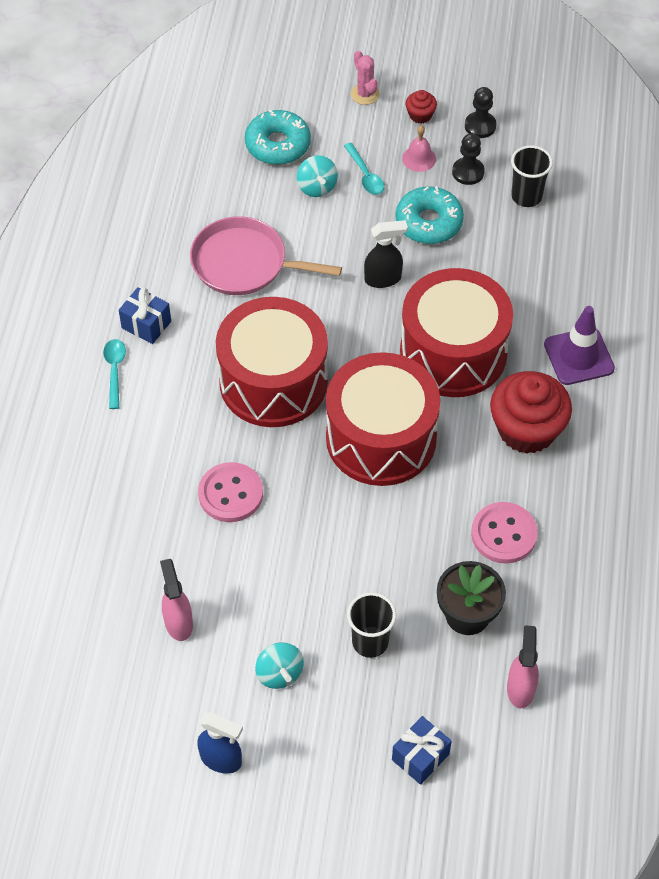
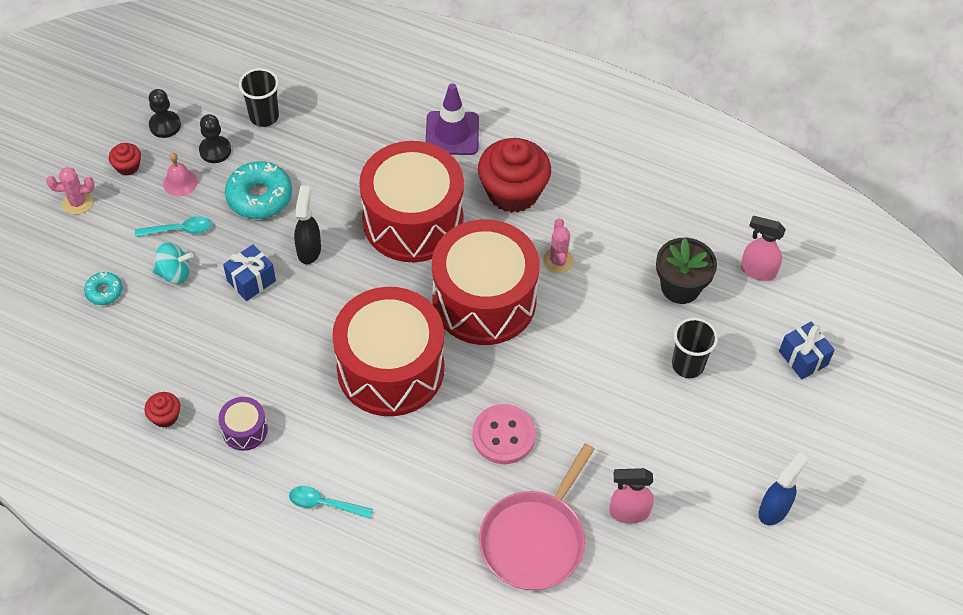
camera: 75 degrees left, 0 degrees up
(146, 325) = (279, 462): blue gift -> blue gift (251, 281)
(166, 229) = (165, 416): none -> red cupcake
(171, 289) = (245, 430): none -> purple drum
(244, 263) = (240, 358): pink pan -> pink pan (535, 539)
(278, 145) = (104, 291): turquoise donut -> turquoise donut, size x0.54
(279, 673) = (701, 442): turquoise spinning top -> none
(455, 491) = (558, 261): none -> pink cactus
(504, 534) = (611, 239): pink button -> none

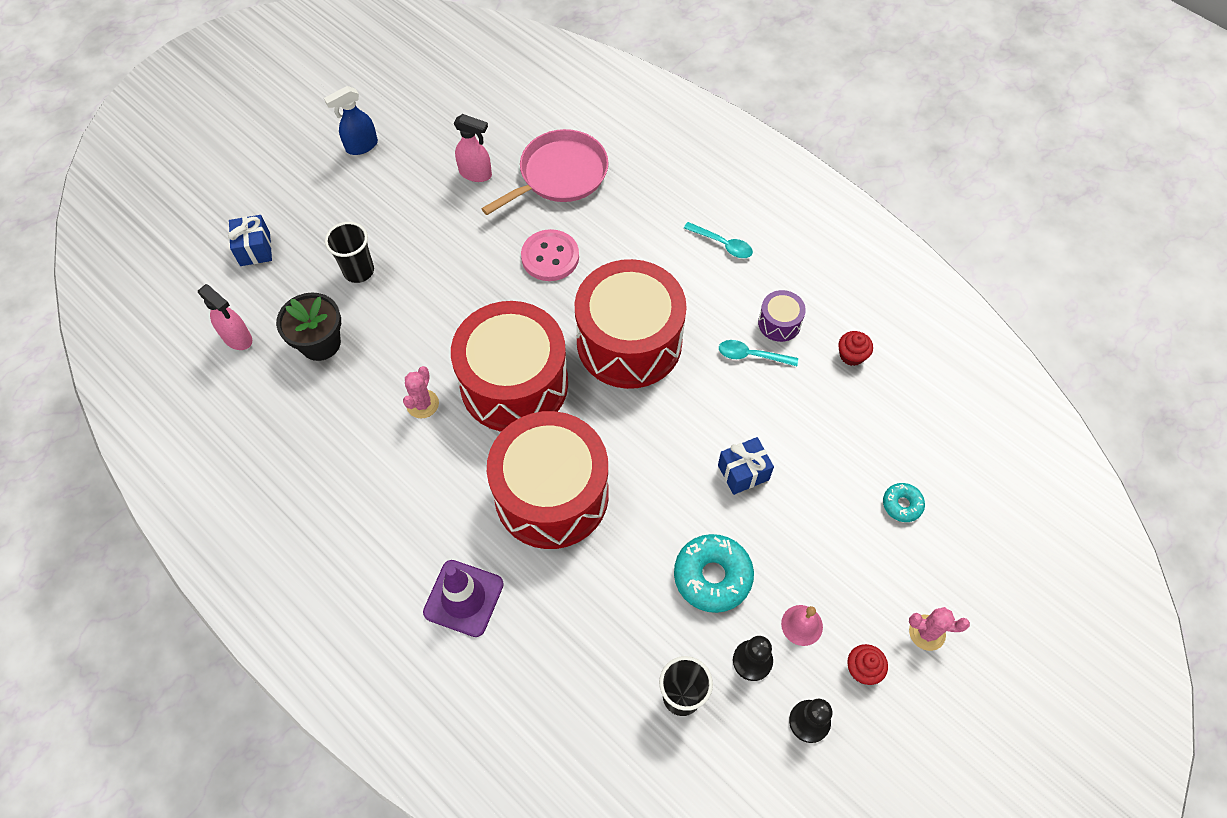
camera: 160 degrees left, 5 degrees up
(174, 273) = (823, 505): turquoise spinning top -> none
(179, 230) = (811, 559): turquoise spoon -> turquoise spoon (751, 355)
(309, 250) = (673, 491): black spray bottle -> none
(513, 192) = (430, 498): red cupcake -> none

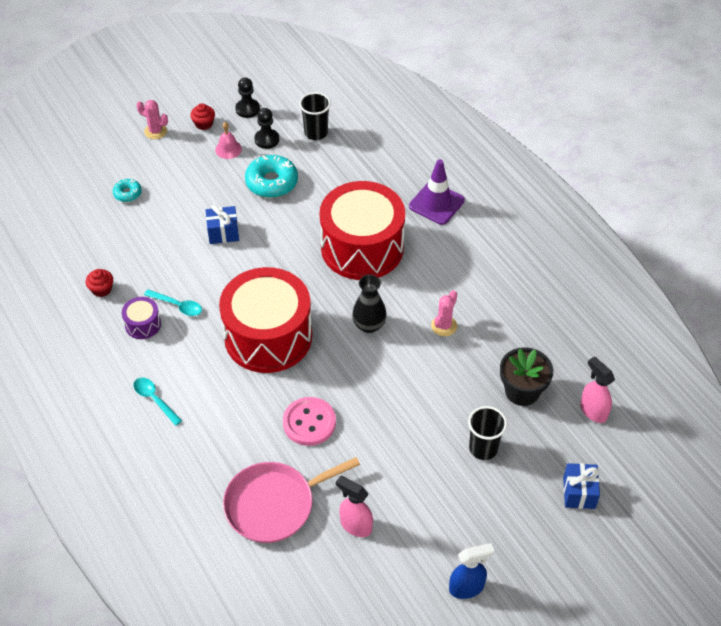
camera: 165 degrees left, 10 degrees down
(514, 384) = (369, 325): red drum -> black vase

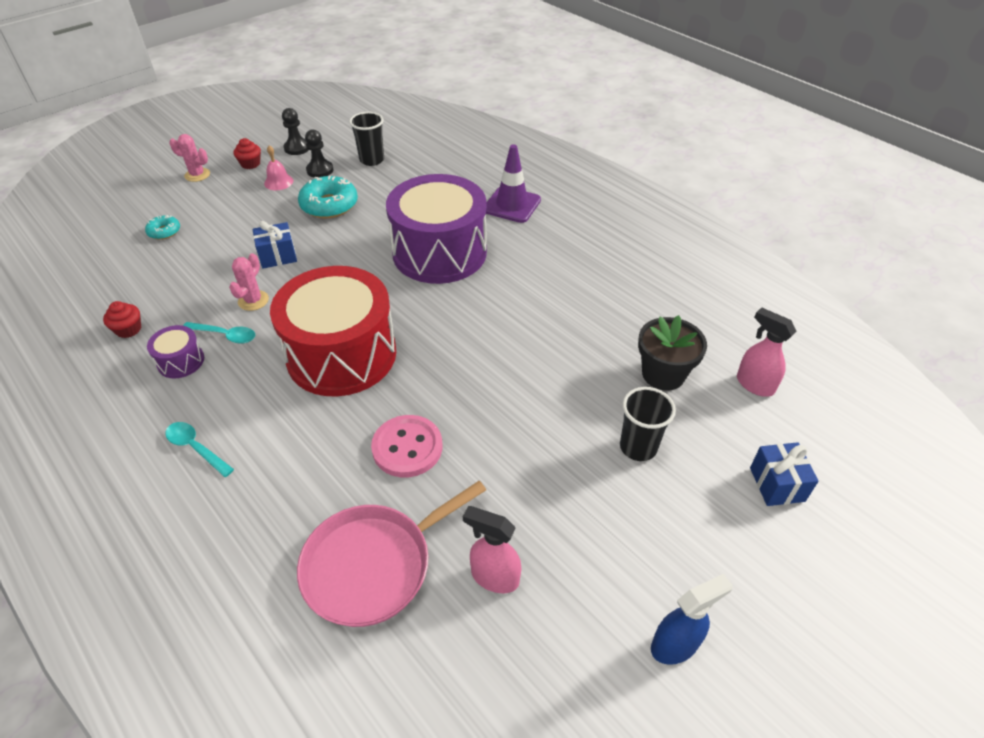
camera: 10 degrees left, 5 degrees down
(362, 247) = (439, 252): red drum -> purple drum
(369, 325) = (463, 327): black vase -> none
(444, 326) = (551, 317): pink cactus -> pink cactus (253, 300)

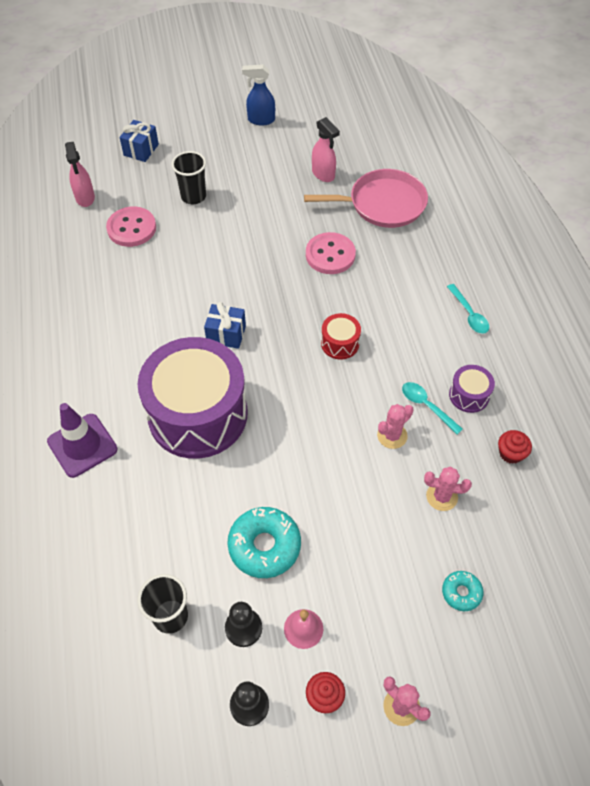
camera: 150 degrees left, 10 degrees up
(193, 277) = (442, 496): none -> pink cactus
(278, 256) = (350, 486): blue gift -> blue gift (226, 334)
(341, 354) = (340, 343): red drum -> red drum, size x0.41
(663, 374) = (131, 228): black flower pot -> pink button

